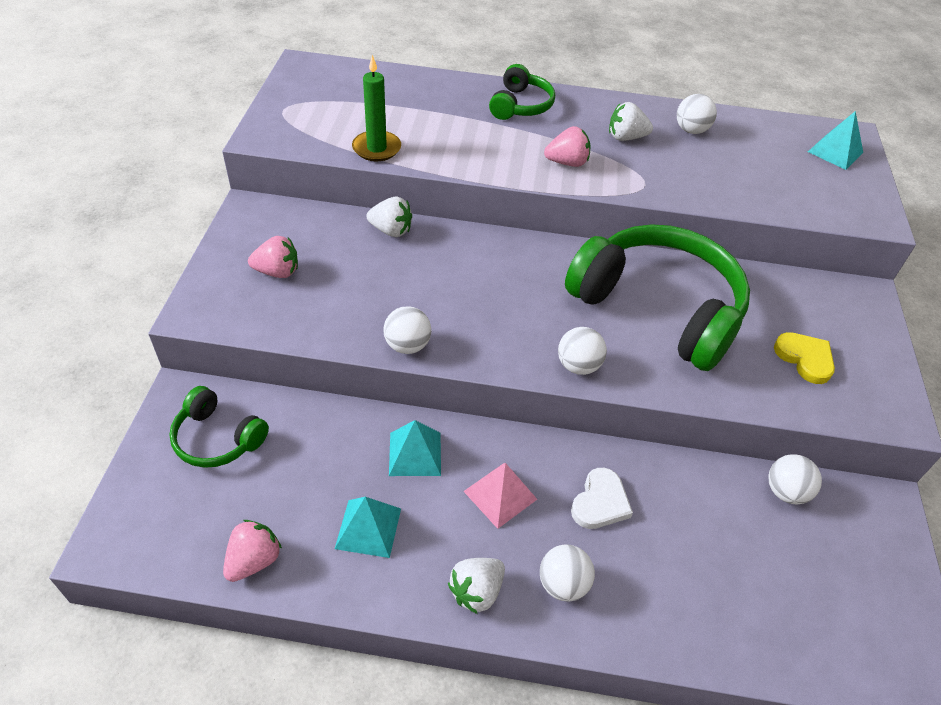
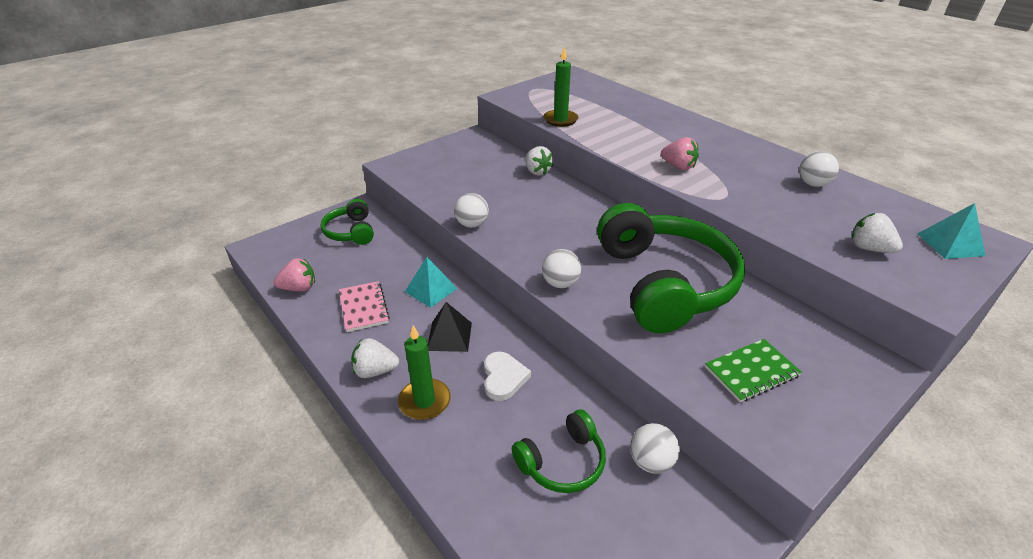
camera: 45 degrees right, 10 degrees down
(277, 272) = (451, 165): pink strawberry -> none
(368, 528) = (364, 307): turquoise pyramid -> pink notebook
(500, 495) = (449, 336): pink pyramid -> black pyramid
(520, 105) = (687, 130): green headphones -> green headphones (562, 462)
(563, 584) = (424, 401): white ball -> green candle
(600, 502) = (503, 378): white heart -> white heart turned 75 degrees counterclockwise
(626, 137) = (747, 170): white strawberry -> white strawberry (869, 248)
(805, 359) = (751, 372): yellow heart -> green notebook

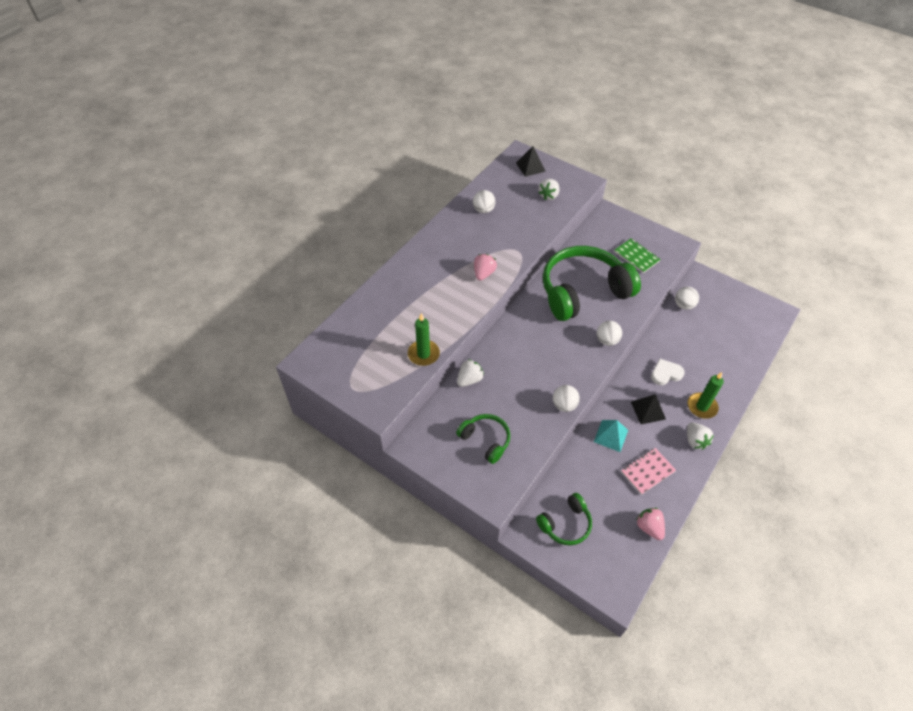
camera: 105 degrees left, 15 degrees up
(562, 462) = (703, 338): green headphones -> green headphones (485, 440)
(950, 244) = (530, 167): turquoise pyramid -> black pyramid

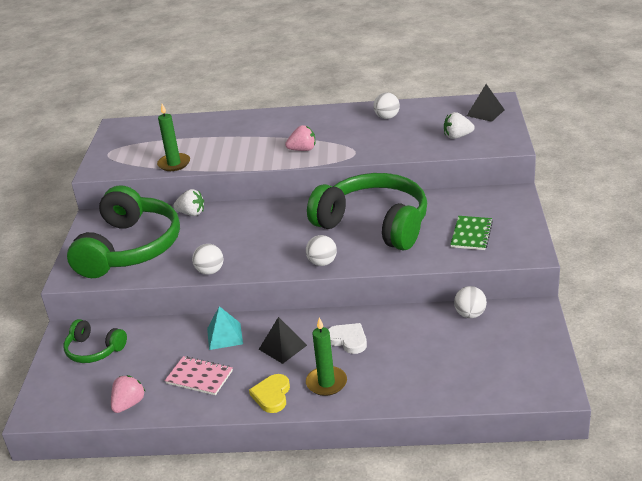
camera: 60 degrees right, 20 degrees down
(485, 440) = (130, 248): green headphones -> green headphones, size x2.07
(695, 440) = (272, 395): white strawberry -> yellow heart

